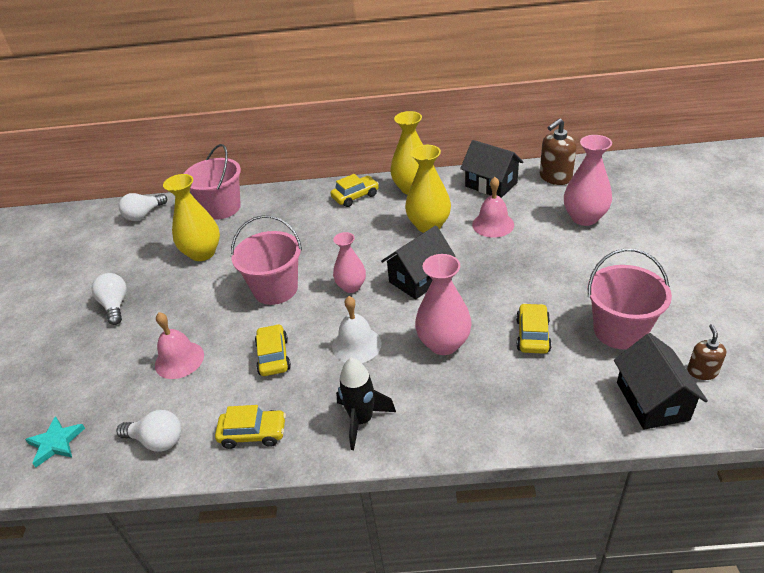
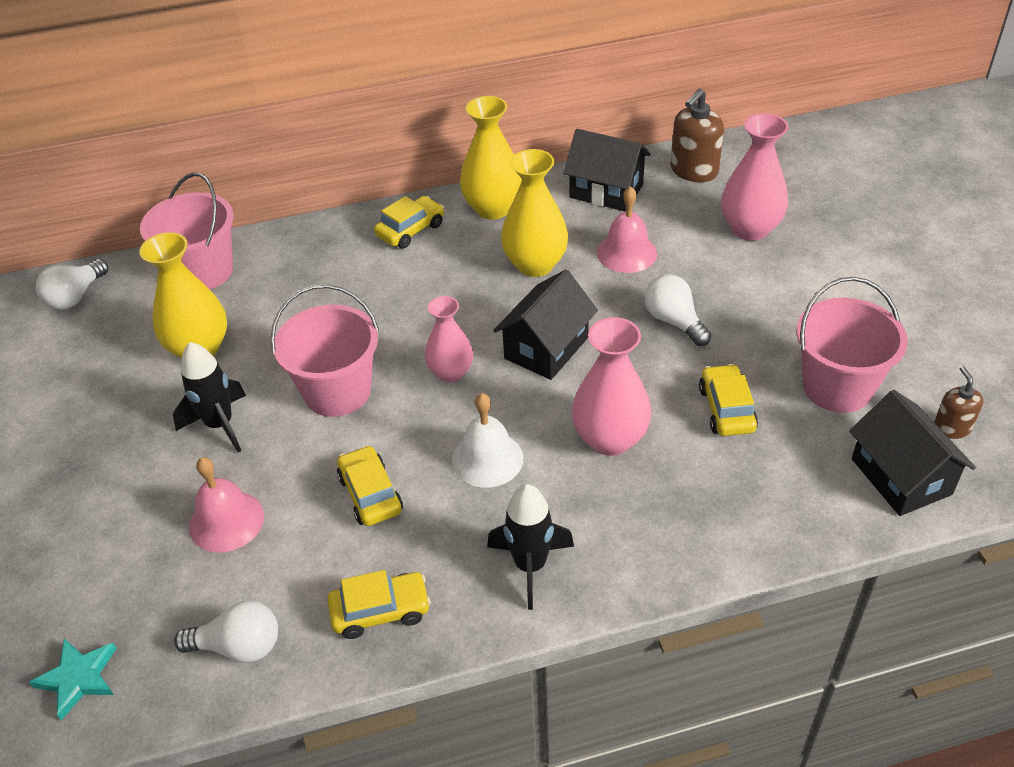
camera: 15 degrees left, 5 degrees up
(115, 305) = (87, 452): white light bulb -> white light bulb (674, 321)
(197, 300) = (220, 425): none -> black rocket

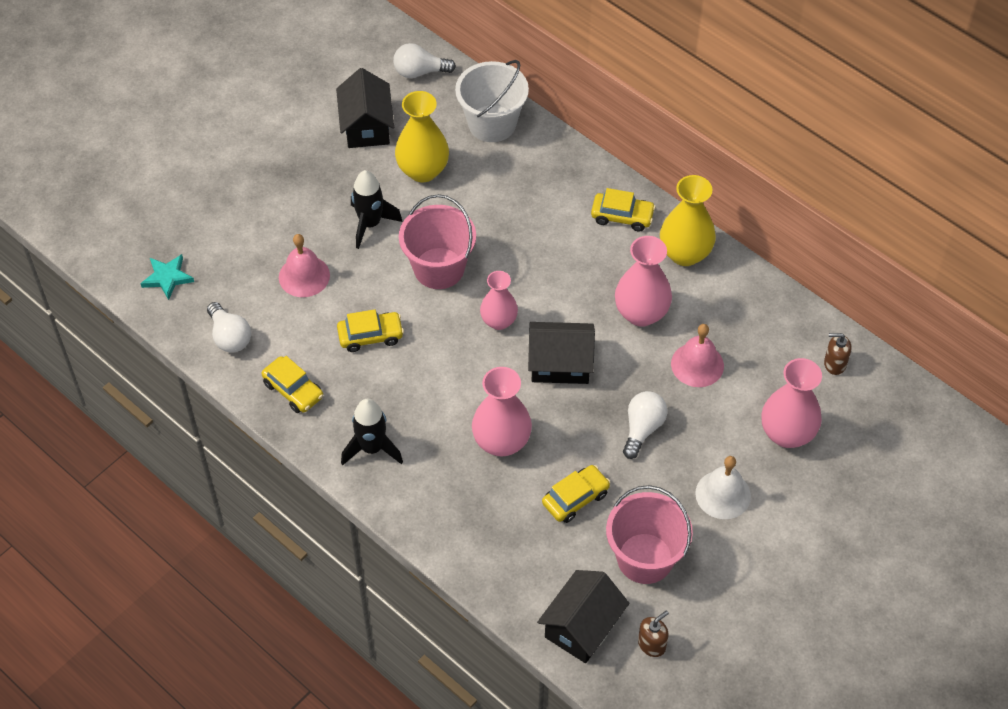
camera: 55 degrees right, 10 degrees up
(203, 271) = (492, 123): pink bucket -> white bucket
(370, 494) = (370, 336): yellow car -> yellow car turned 45 degrees clockwise
(487, 459) = (439, 382): white bell -> white bell (723, 494)
(535, 264) = (641, 313): yellow vase -> pink vase
(606, 191) = (762, 316): black house -> black house (367, 126)
(693, 171) = (834, 364): brown soap dispenser -> brown soap dispenser, size x0.59

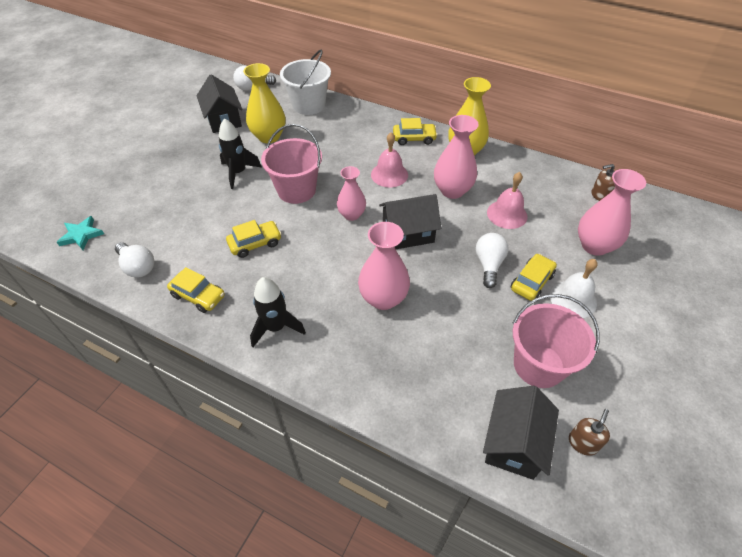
camera: 15 degrees left, 5 degrees down
(304, 276) = (194, 213): pink bell -> pink bell (389, 174)
(575, 498) = (460, 329): yellow car -> yellow car (532, 282)

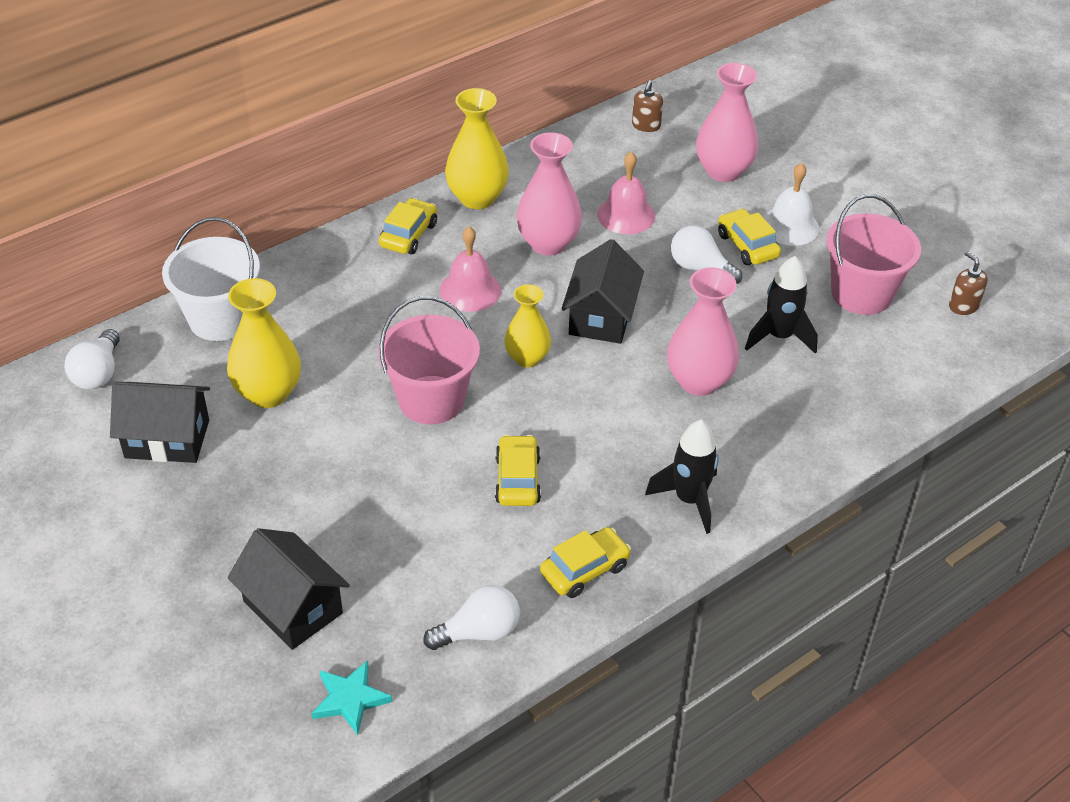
camera: 65 degrees left, 5 degrees down
(238, 173) = (336, 456): black rocket -> black rocket (779, 336)
(351, 215) = (527, 358): pink vase -> yellow vase
(514, 443) = (942, 354): black house -> black house (292, 607)

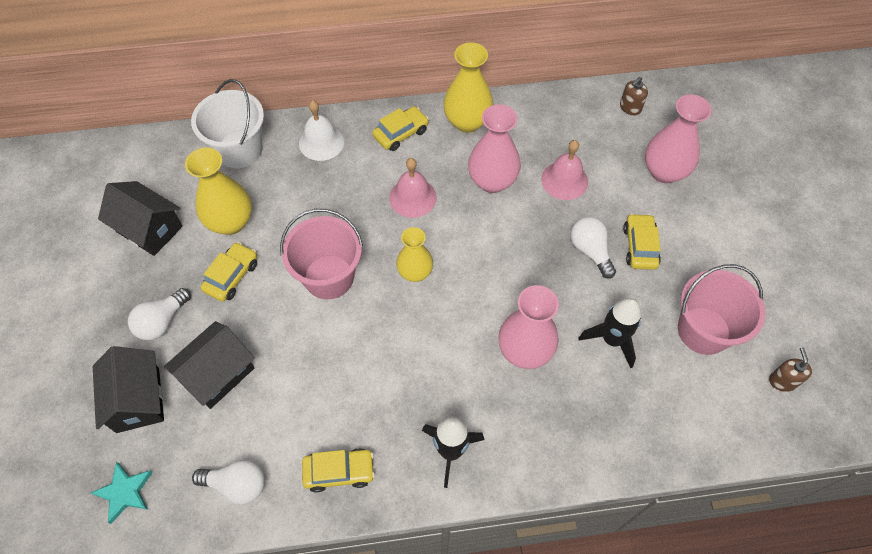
camera: 30 degrees right, 15 degrees up
(98, 373) = (142, 159): white light bulb -> white light bulb (162, 322)
(518, 479) = (343, 371): yellow car -> yellow car (232, 276)
(601, 317) = (489, 261): black house -> black house (218, 374)
(789, 226) = (685, 243): white bell -> white bell (321, 142)

